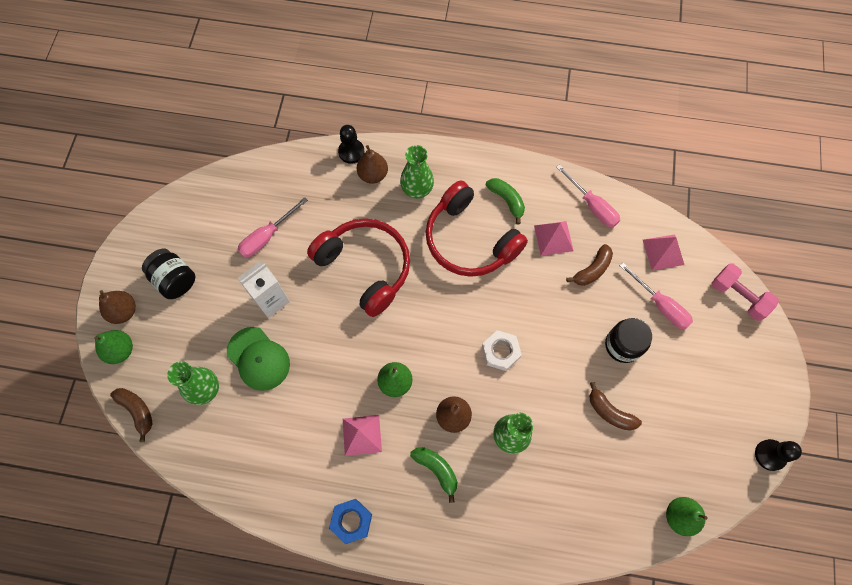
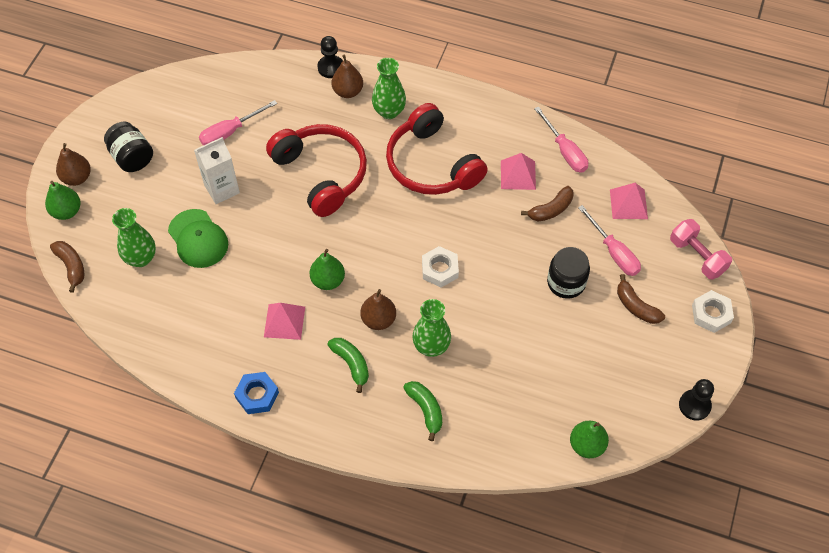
camera: 10 degrees right, 10 degrees down
(507, 200) = (478, 134): green banana -> green banana (425, 410)
(610, 412) = (538, 340): brown banana -> brown banana (636, 306)
(764, 355) = (711, 314): none -> white nut

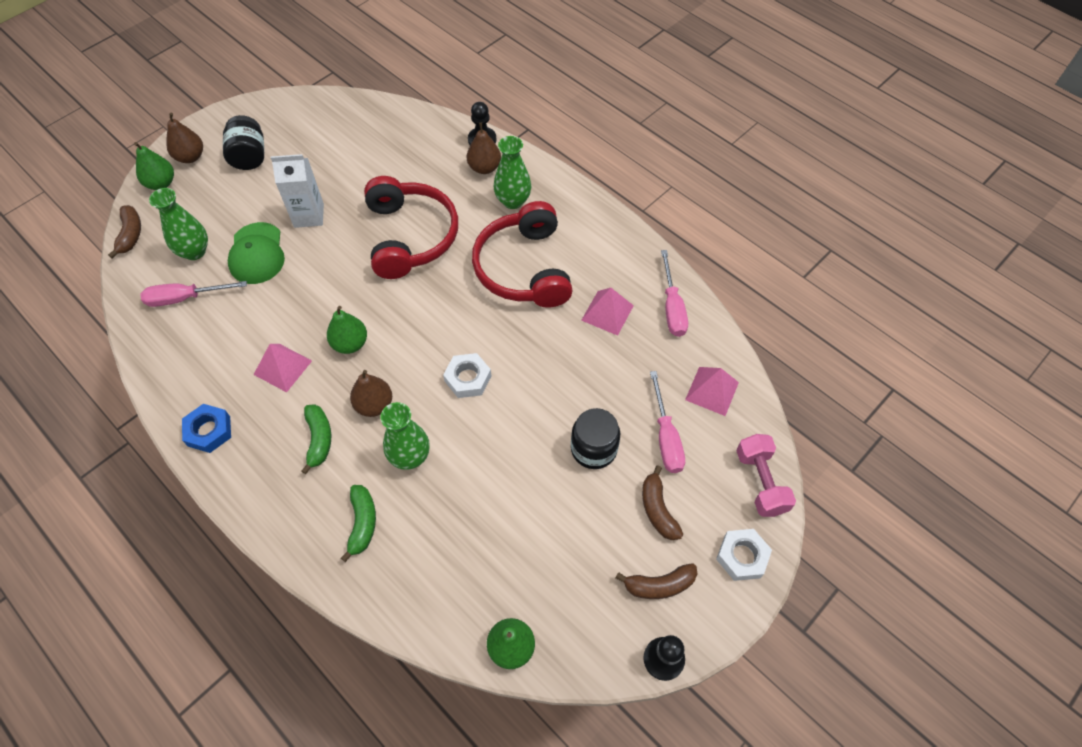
camera: 25 degrees right, 0 degrees up
(230, 132) = (351, 165): pink screwdriver -> pink screwdriver (185, 298)
(551, 209) = (622, 363): brown banana -> brown banana (659, 585)

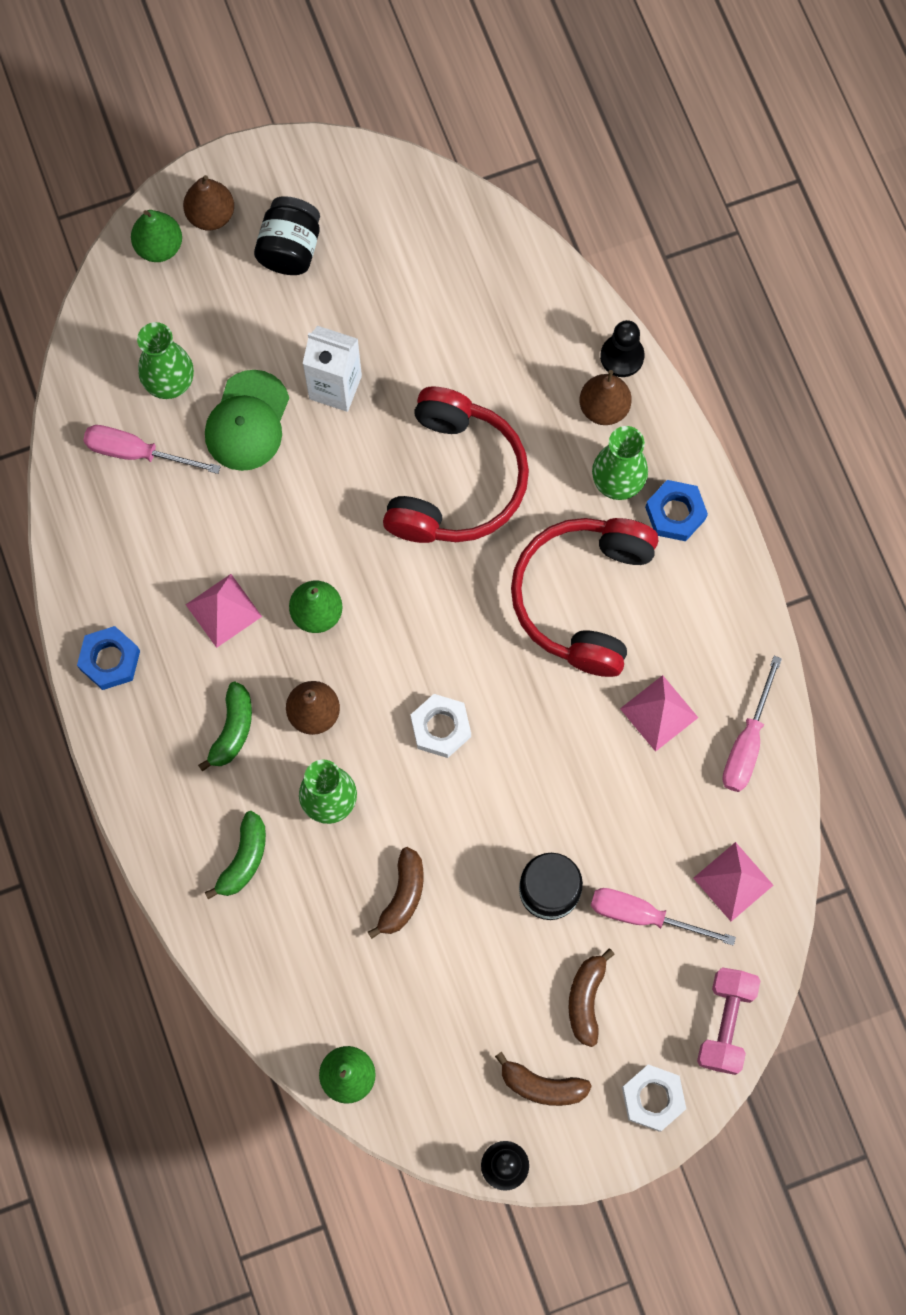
camera: 25 degrees right, 15 degrees up
(130, 235) = (96, 319): brown banana -> brown banana (403, 896)
(557, 204) = (675, 513): none -> blue nut
(666, 437) = (643, 915): pink screwdriver -> pink screwdriver turned 90 degrees clockwise

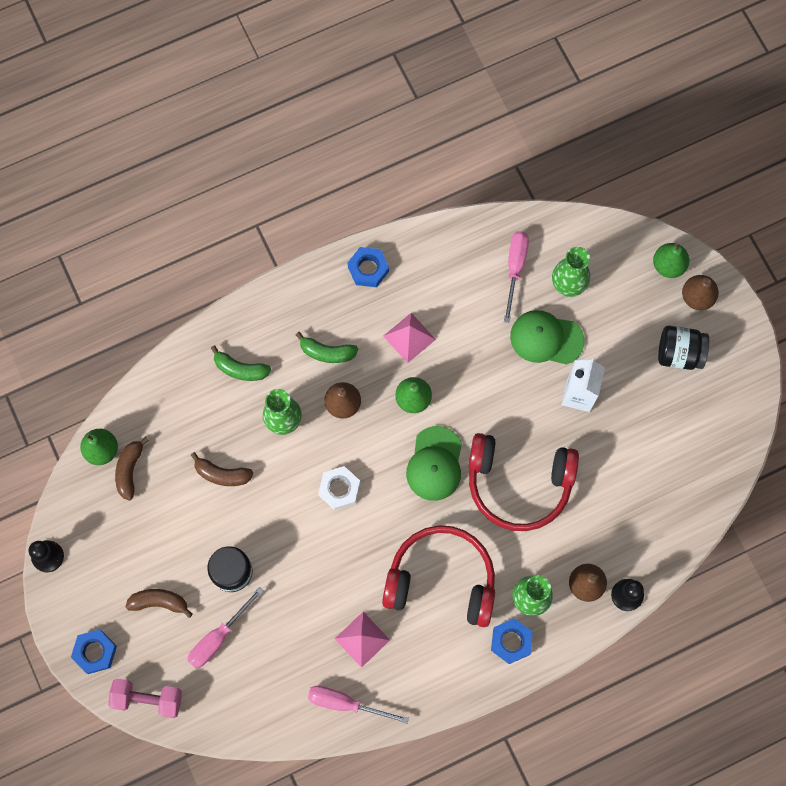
camera: 85 degrees right, 0 degrees up
(416, 591) = (435, 464): none -> green cap
(542, 1085) = (100, 577): brown banana -> brown banana (130, 470)
(643, 915) = (218, 637): pink screwdriver -> pink screwdriver turned 150 degrees counterclockwise
(653, 1098) = (95, 652): white nut -> blue nut
(733, 881) = (246, 699): pink pyramid -> none

